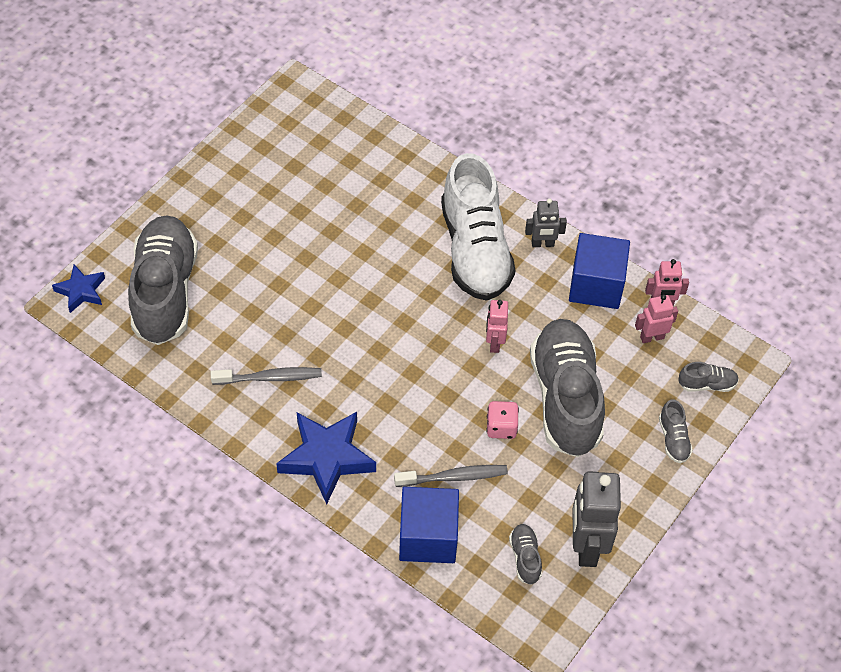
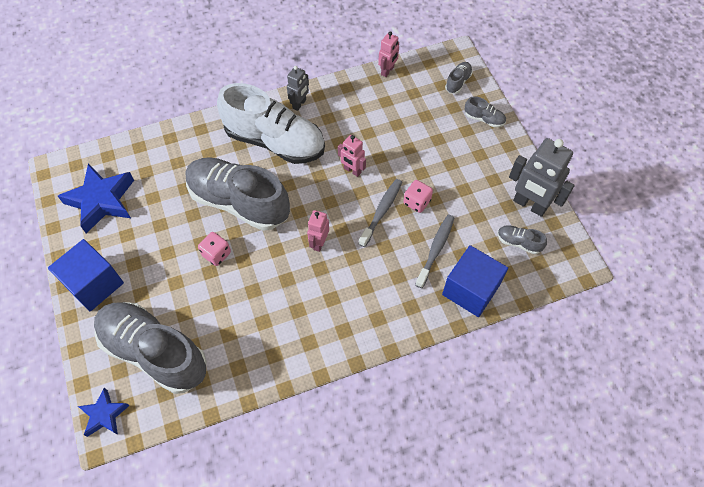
camera: 55 degrees left, 5 degrees up
(270, 378) = (282, 320): grey toothbrush -> grey toothbrush (381, 211)
(302, 279) = (216, 254): none -> pink dice
(327, 458) = (371, 319): blue star -> blue star (101, 201)
(565, 398) = (419, 156): grey shoe -> grey shoe (239, 202)
(596, 285) = (350, 95): blue cube -> blue cube (94, 284)
(652, 337) = (407, 89): pink robot -> pink robot (319, 243)

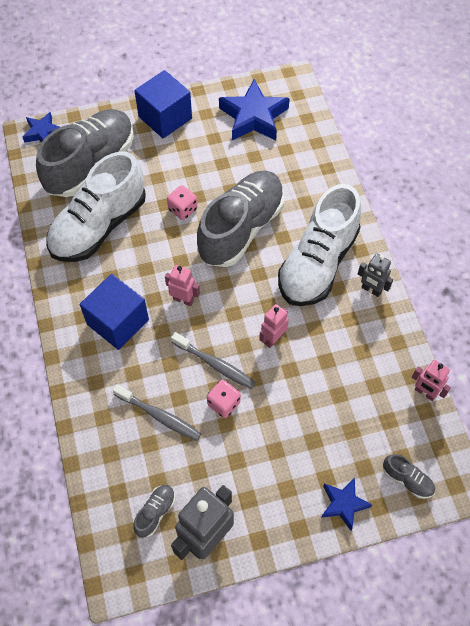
camera: 95 degrees right, 0 degrees up
(237, 330) = (99, 226): none -> white shoe
(470, 290) = (104, 446): blue cube -> blue cube (118, 322)
(484, 119) = (343, 504): grey shoe -> blue star

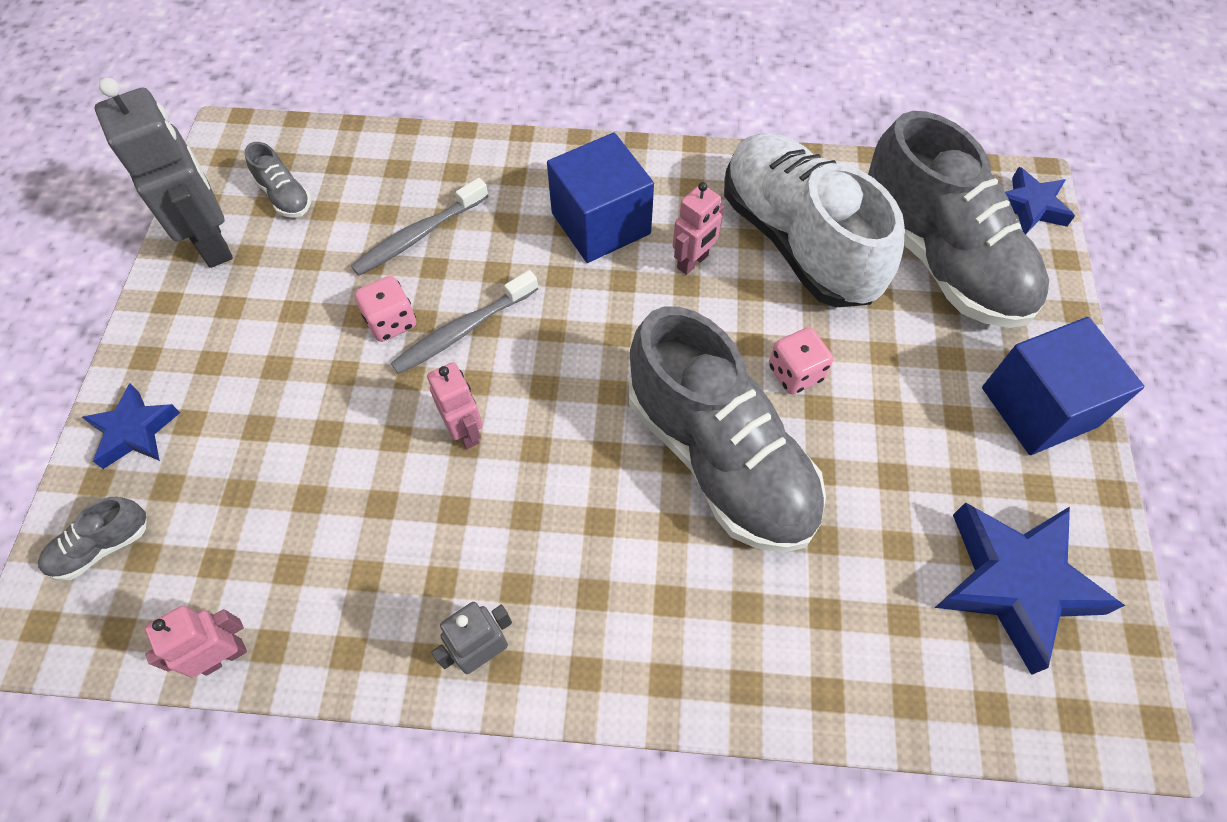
camera: 110 degrees right, 0 degrees up
(183, 299) = (603, 320): pink robot -> pink robot (693, 262)
(317, 263) = (587, 570): white shoe -> none

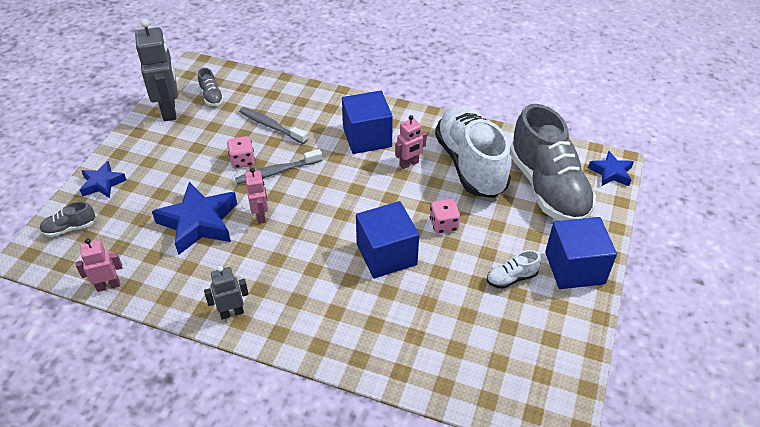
camera: 15 degrees right, 15 degrees down
(418, 235) = (271, 126): grey toothbrush -> grey toothbrush turned 60 degrees clockwise
(719, 458) = (386, 254): grey shoe -> blue cube
(945, 452) = (511, 278): none -> white shoe
(1014, 583) = (524, 346): blue star -> blue star (199, 222)

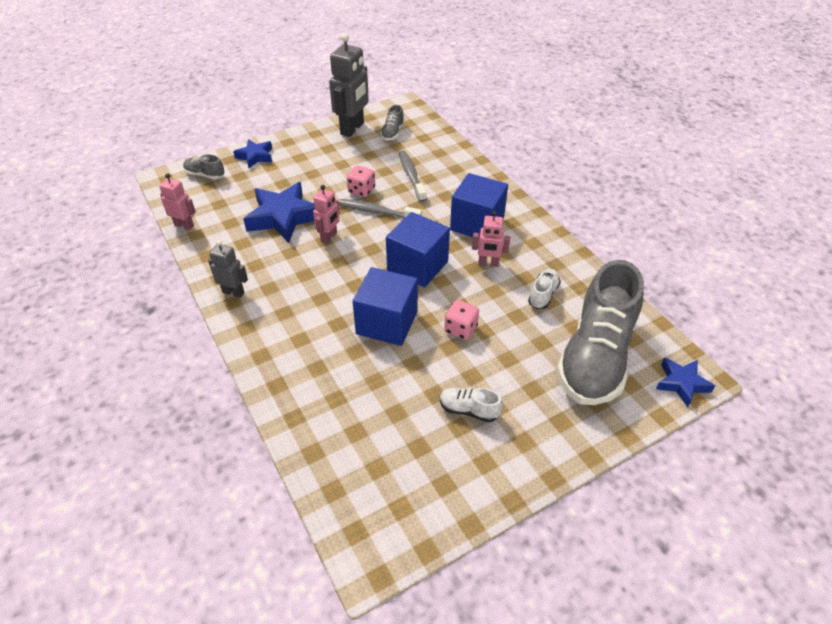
camera: 40 degrees right, 0 degrees up
(470, 164) = (543, 295): white shoe -> white shoe, size x0.40
(574, 268) = (538, 442): blue cube -> blue cube (417, 266)

